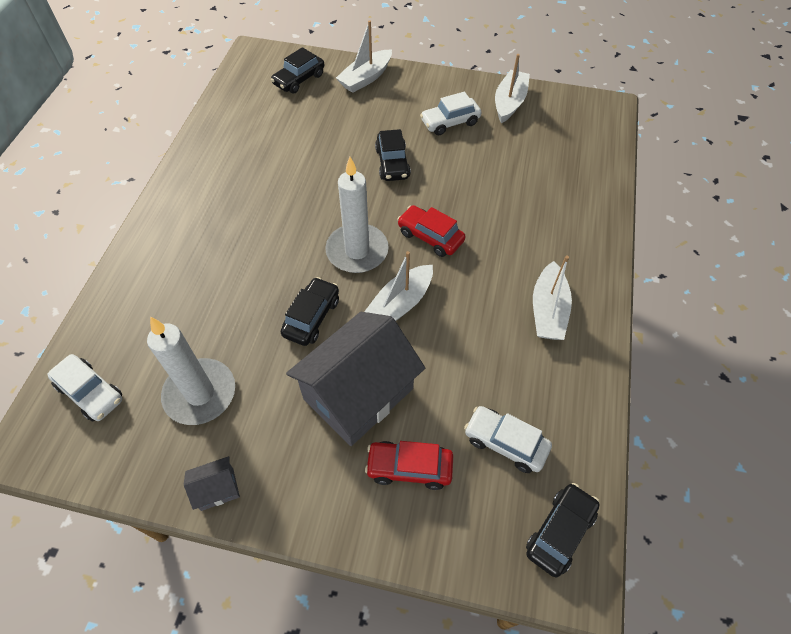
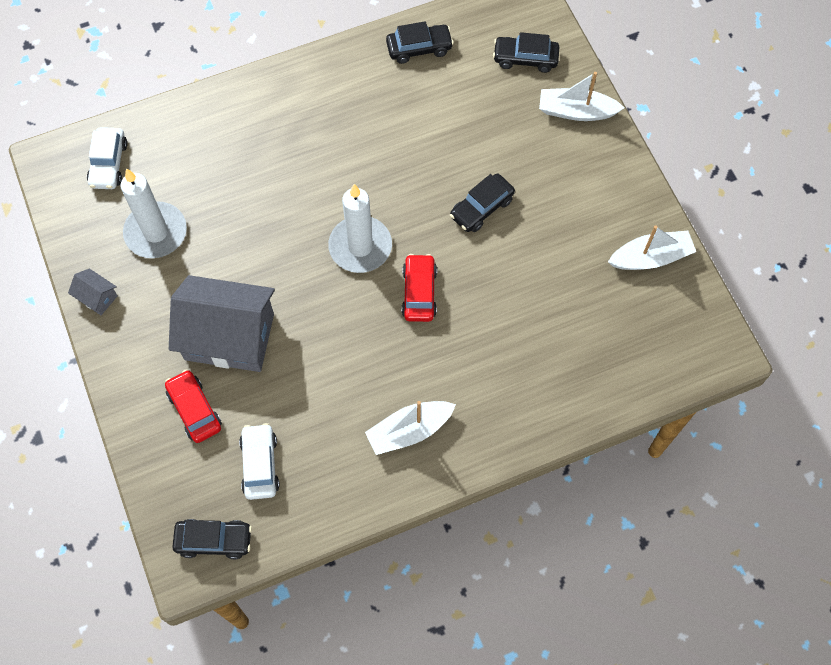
camera: 55 degrees right, 10 degrees up
(311, 317) = (272, 258): black car -> black car (419, 48)
(399, 304) = (330, 313): white boat -> none
(450, 122) = (576, 222): white car -> none

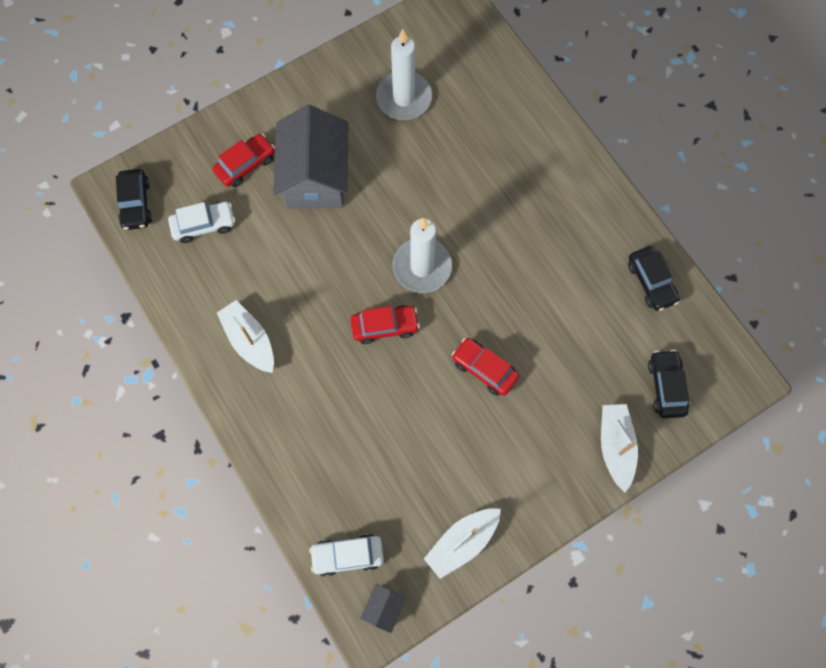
camera: 80 degrees right, 5 degrees up
(97, 297) = (335, 68): grey house -> grey house (384, 608)
(109, 164) = (462, 46): white car -> white car (347, 555)
(481, 208) = (484, 369): black car -> red car
(650, 257) = (462, 542): white boat -> white boat turned 75 degrees clockwise

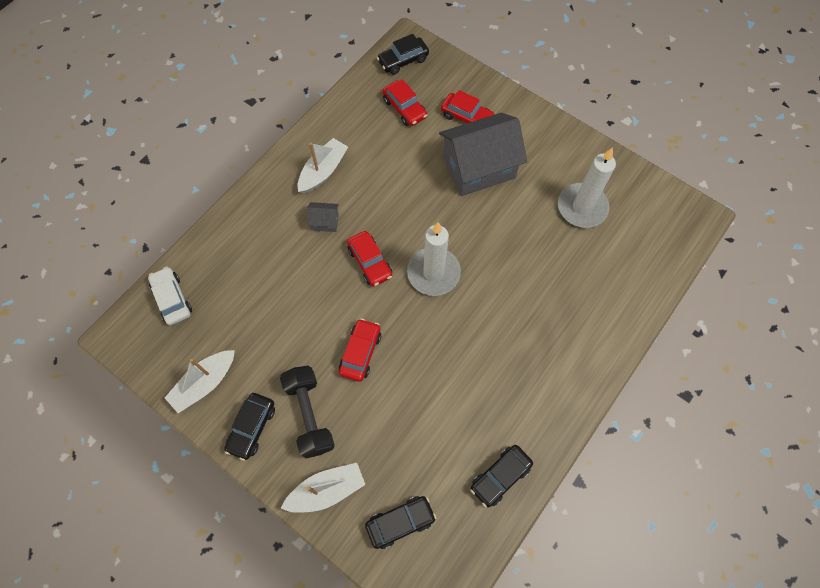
camera: 70 degrees right, 5 degrees down
(204, 225) = (404, 108): white car -> red car
(384, 608) = (137, 340): grey house -> grey house (324, 222)
(462, 542) = (205, 383): white boat -> white boat turned 75 degrees counterclockwise
(528, 504) = (252, 427): none -> black car
(533, 441) = (309, 415): none -> black dumbbell

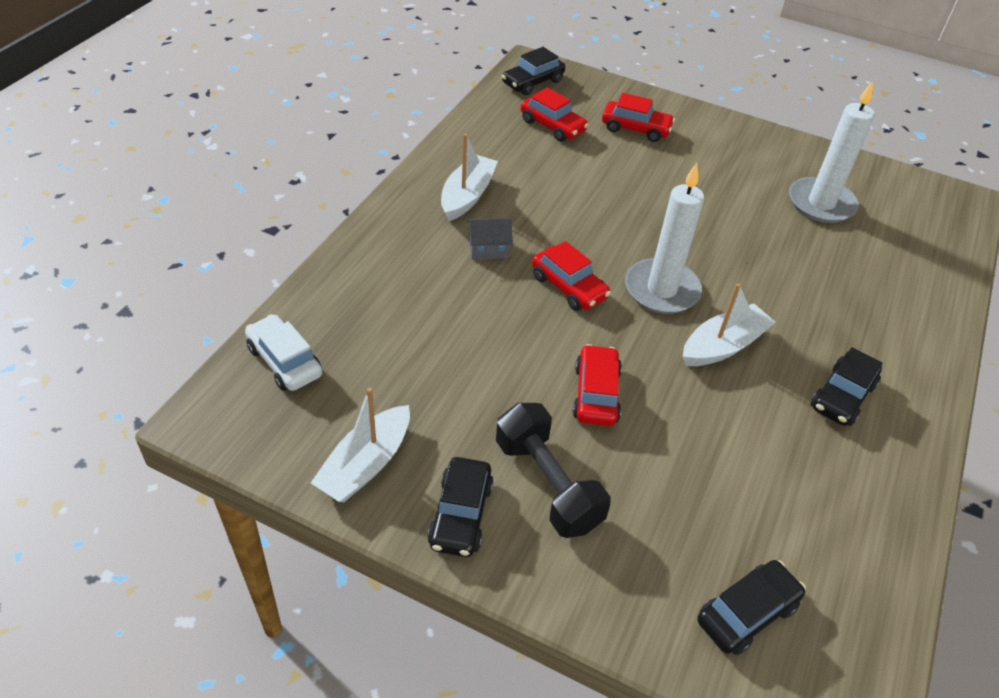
camera: 15 degrees left, 20 degrees down
(327, 490) = (612, 586): white boat -> white boat (723, 346)
(478, 168) = (672, 176): grey house -> none
(500, 477) = (867, 525): black car -> black car (842, 396)

